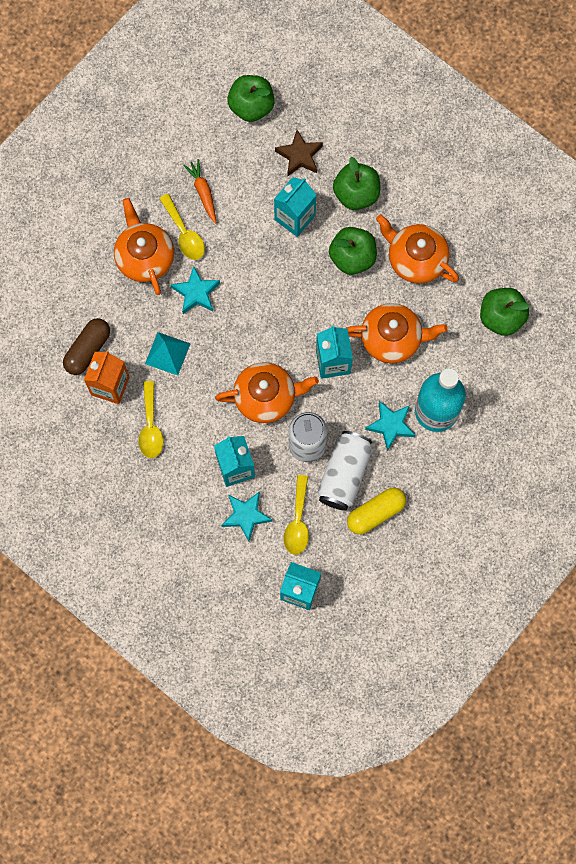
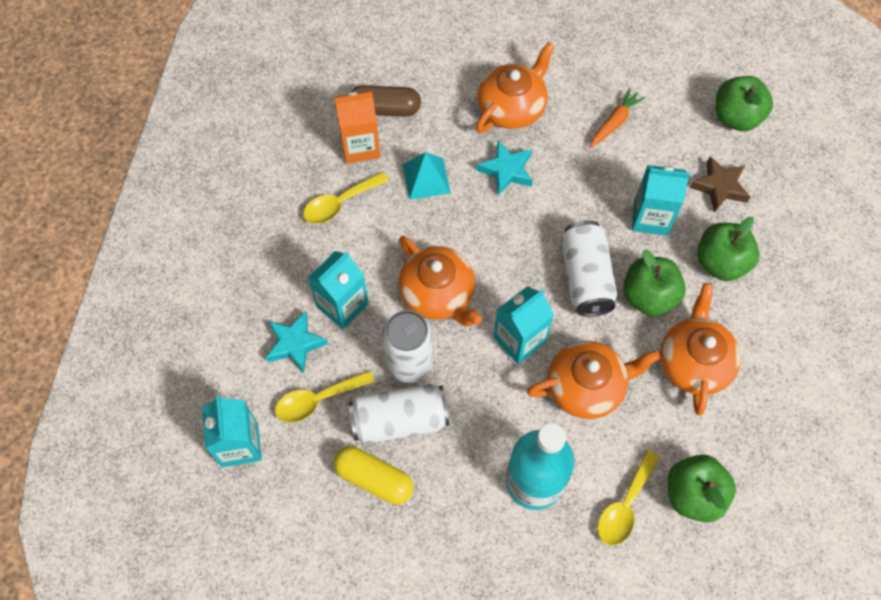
camera: 60 degrees right, 10 degrees down
(184, 234) = (560, 128): yellow spoon -> yellow spoon (624, 506)
(313, 290) = (585, 277): none -> white can
(391, 425) = (486, 440): turquoise star -> none
(392, 338) = (586, 386): orange teapot -> orange teapot turned 75 degrees counterclockwise

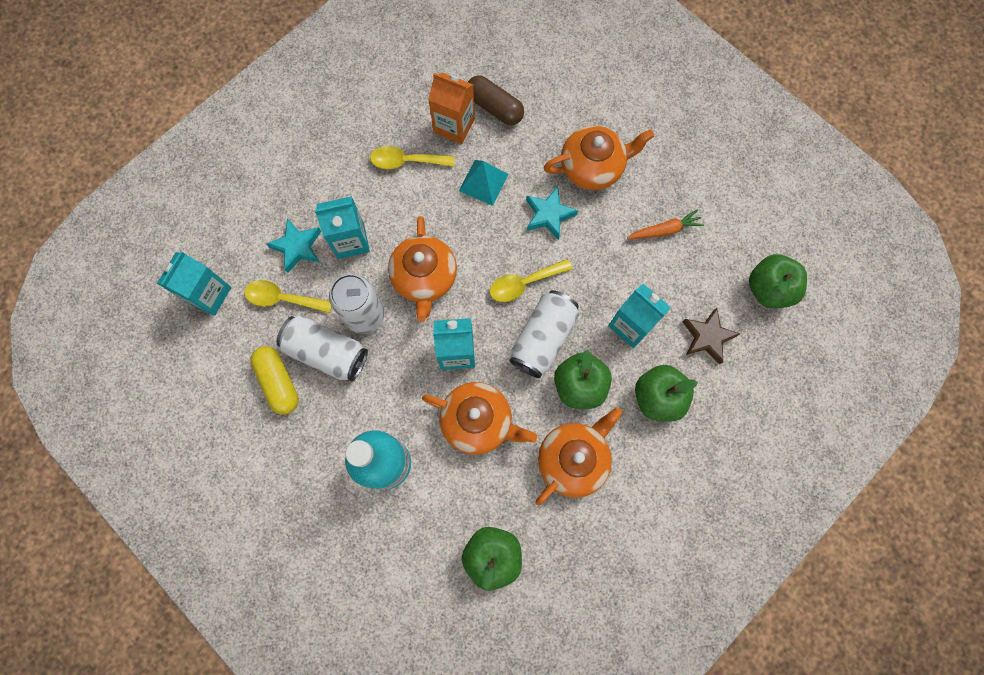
camera: 35 degrees right, 10 degrees up
(624, 506) = (436, 527): yellow spoon -> yellow spoon (524, 283)

